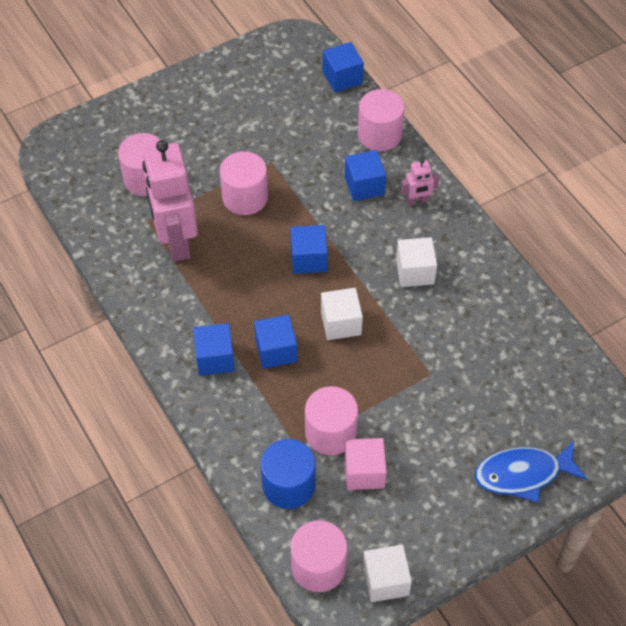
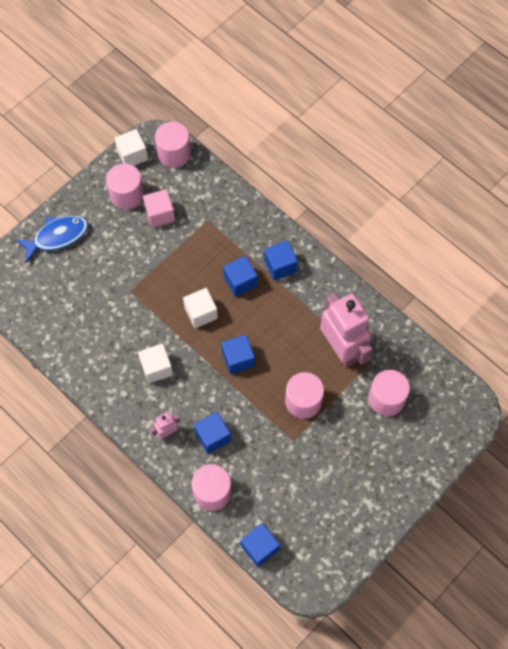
camera: 165 degrees right, 10 degrees up
(288, 485) = (205, 195): blue cylinder -> none
(330, 432) = (187, 234): pink cylinder -> pink cylinder (127, 195)

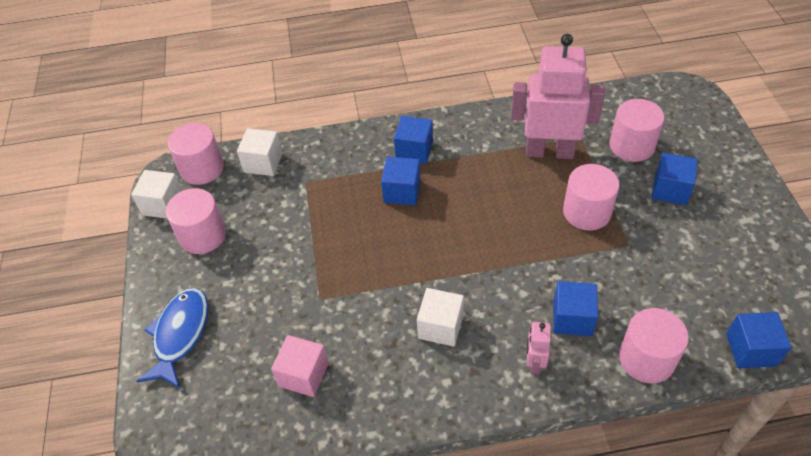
camera: 50 degrees left, 15 degrees down
(160, 214) = (256, 218): pink cube -> pink cube (303, 375)
(201, 313) = (408, 245): white cube -> white cube (263, 163)
(238, 359) = (492, 242): blue cube -> blue cube (670, 190)

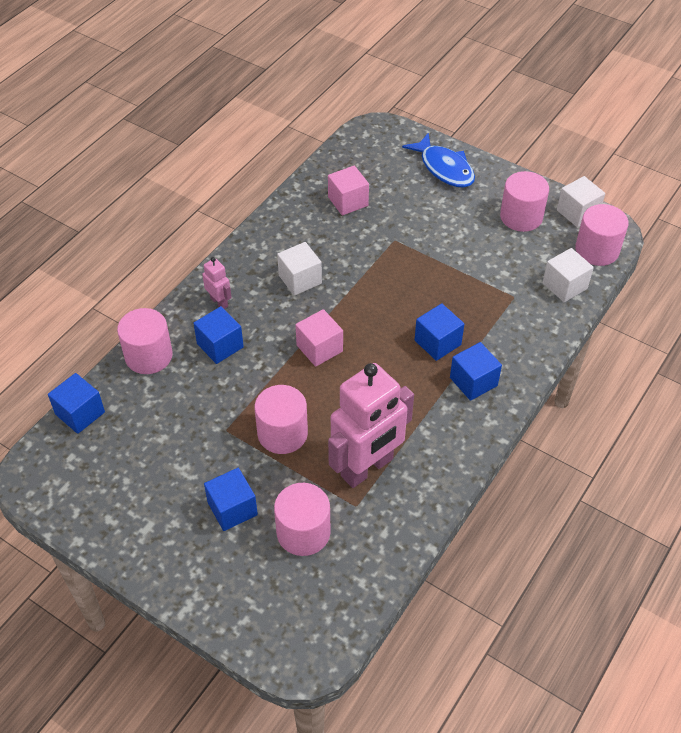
camera: 130 degrees right, 0 degrees up
(492, 253) = (319, 348): none -> pink cube

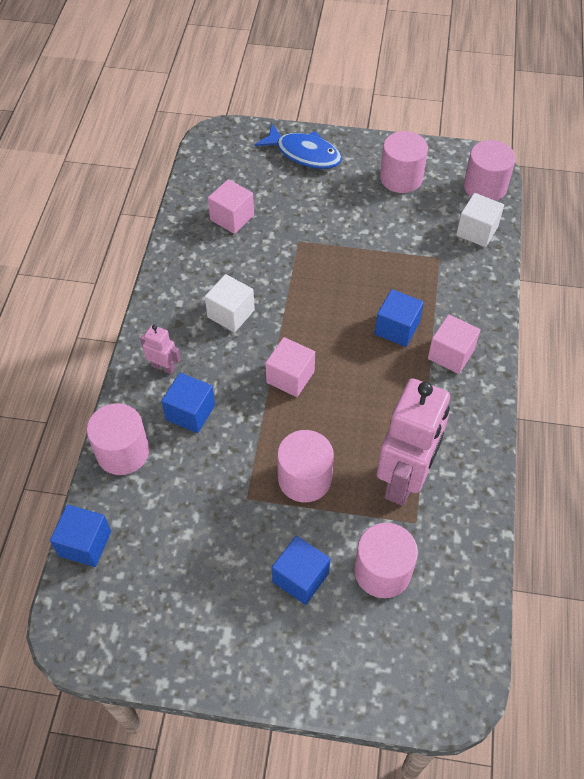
camera: 25 degrees left, 5 degrees up
(473, 381) = (451, 354): blue cube -> pink cube
(577, 212) = (448, 157): white cube -> none

